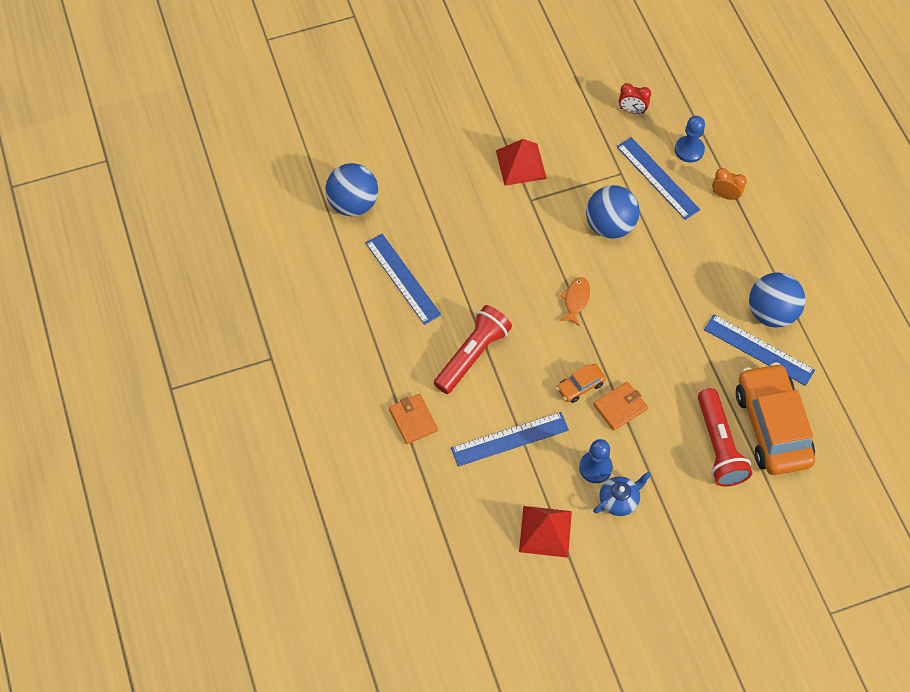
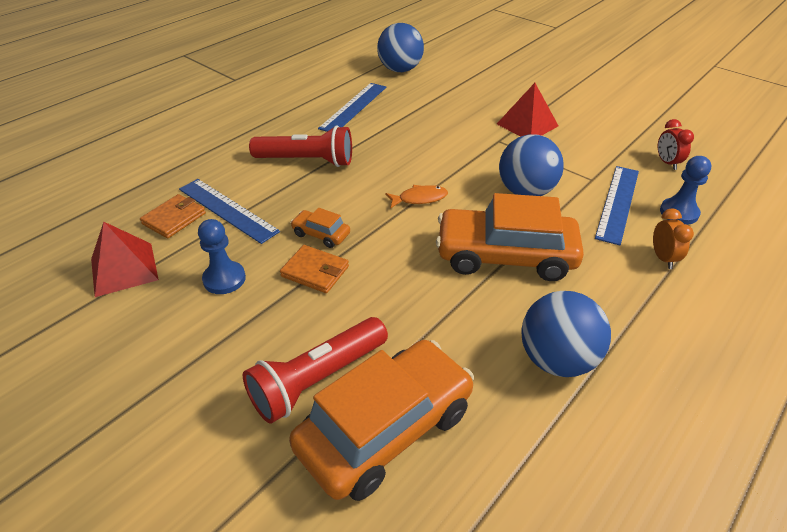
camera: 60 degrees right, 20 degrees down
(413, 420) = (216, 152): orange wallet -> orange wallet (174, 218)
(619, 500) = (190, 313): blue teapot -> none
(671, 283) = (505, 256): none -> orange car
(758, 350) = (491, 367): blue ruler -> none

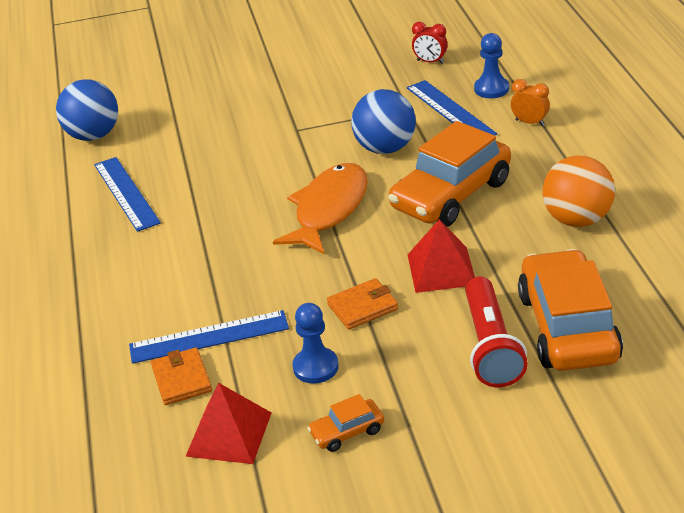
camera: 50 degrees left, 5 degrees down
(306, 161) = (186, 258): red flashlight -> none
(321, 234) = (315, 286): orange car -> orange car (347, 432)
(419, 198) = (329, 210): orange fish -> orange fish, size x2.09
(527, 125) = (293, 103): red pyramid -> red pyramid (441, 269)
(557, 360) = (577, 219): blue ball -> orange ball

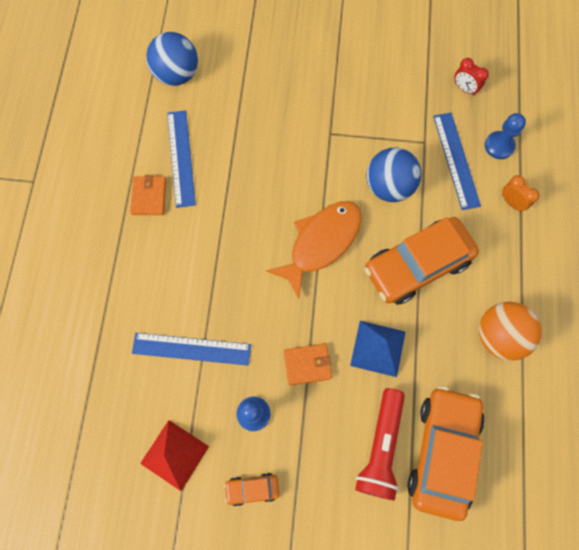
camera: 15 degrees right, 35 degrees up
(182, 379) = (160, 385): orange wallet -> orange wallet (149, 197)
(441, 269) = (378, 348): red pyramid -> blue pyramid

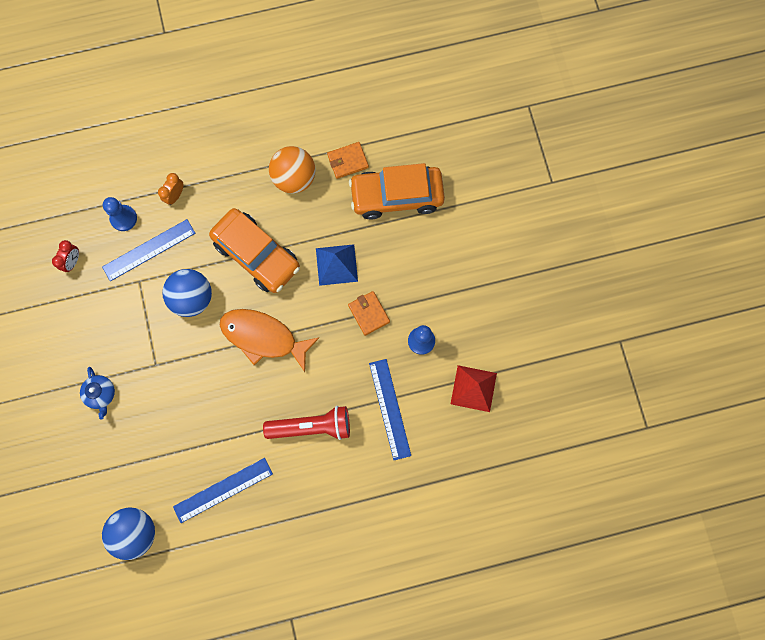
camera: 110 degrees left, 5 degrees up
(149, 197) = (270, 502): orange wallet -> orange wallet (348, 161)
(252, 488) = (474, 321): orange car -> none
(319, 79) = (101, 394): none -> blue teapot
(381, 447) = (410, 240): red flashlight -> red flashlight (311, 426)

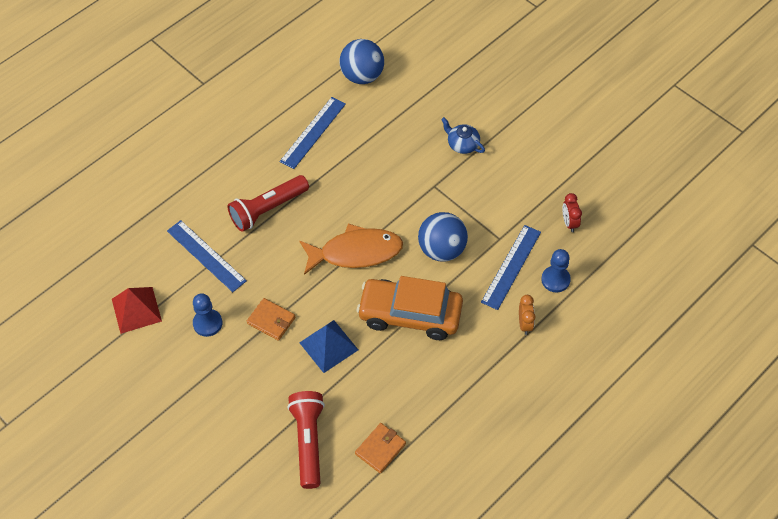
camera: 150 degrees right, 20 degrees down
(294, 178) = (423, 402): orange ball -> none
(396, 196) = (308, 442): orange car -> red flashlight

